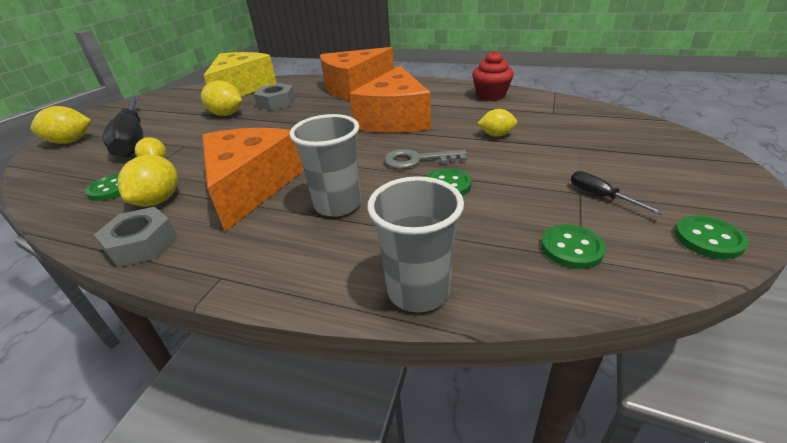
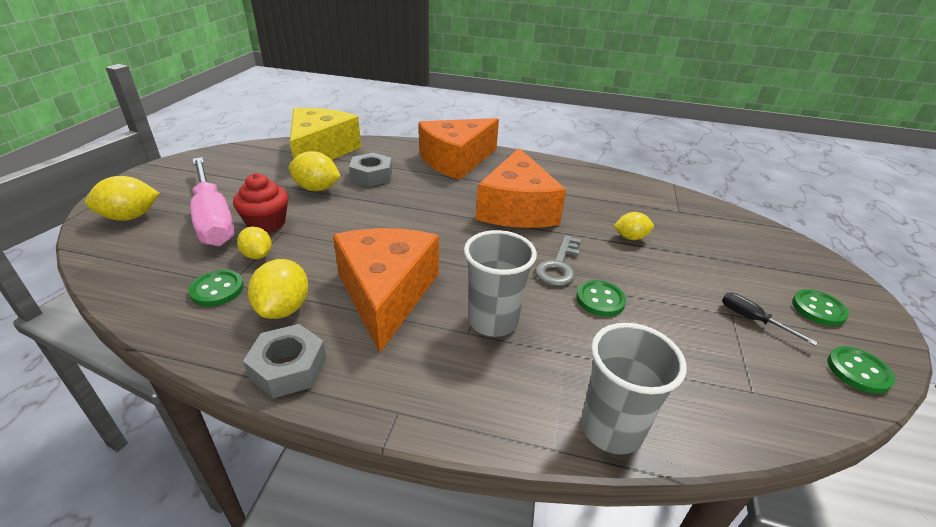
camera: 10 degrees left, 0 degrees up
(133, 139) = (213, 219): black screwdriver -> pink screwdriver
(417, 160) = (559, 266): grey key -> grey key turned 60 degrees counterclockwise
(491, 95) = (609, 184): red cupcake -> red cupcake (266, 223)
(571, 248) = (741, 380): green button -> green button (818, 309)

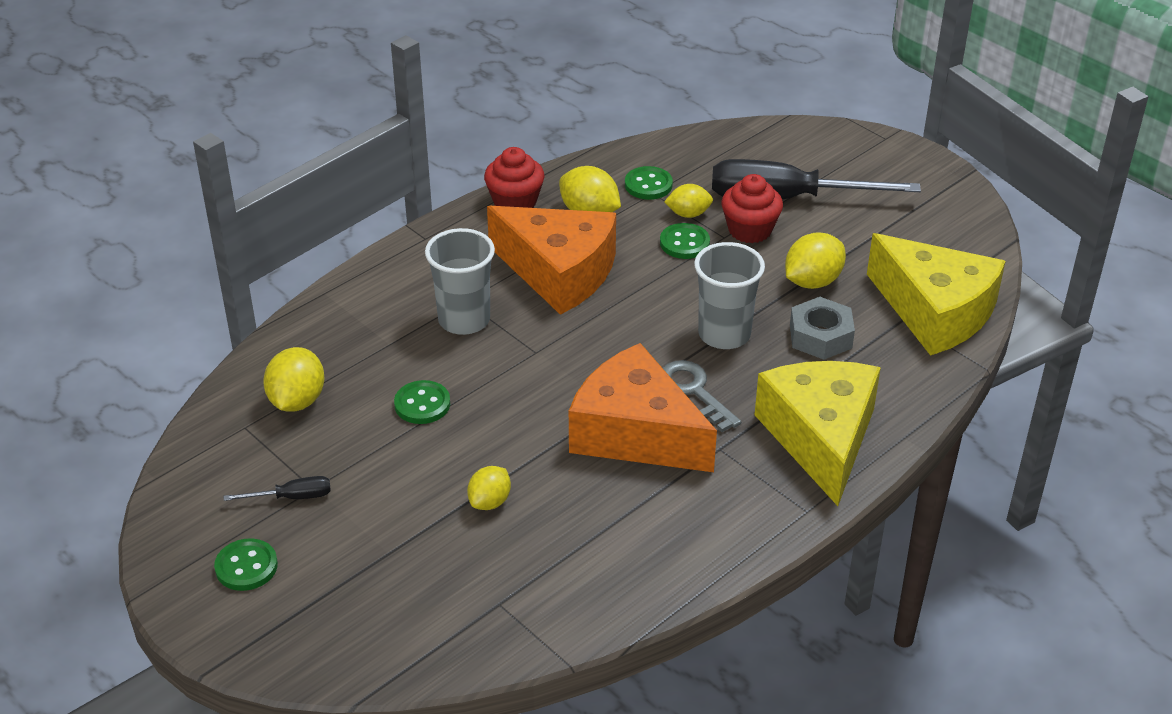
camera: 125 degrees right, 5 degrees up
(130, 217) = (827, 152): yellow lemon -> yellow lemon (297, 401)
(213, 219) = (786, 199): pink screwdriver -> black screwdriver
(288, 368) = (515, 202): grey nut -> red cupcake
(456, 160) = (821, 438): orange cheese -> yellow cheese
(559, 266) = (496, 405): grey key -> grey key (694, 391)
(611, 428) = (307, 327): grey cup -> grey cup (724, 334)
(858, 371) = (179, 516): green button -> green button (684, 243)

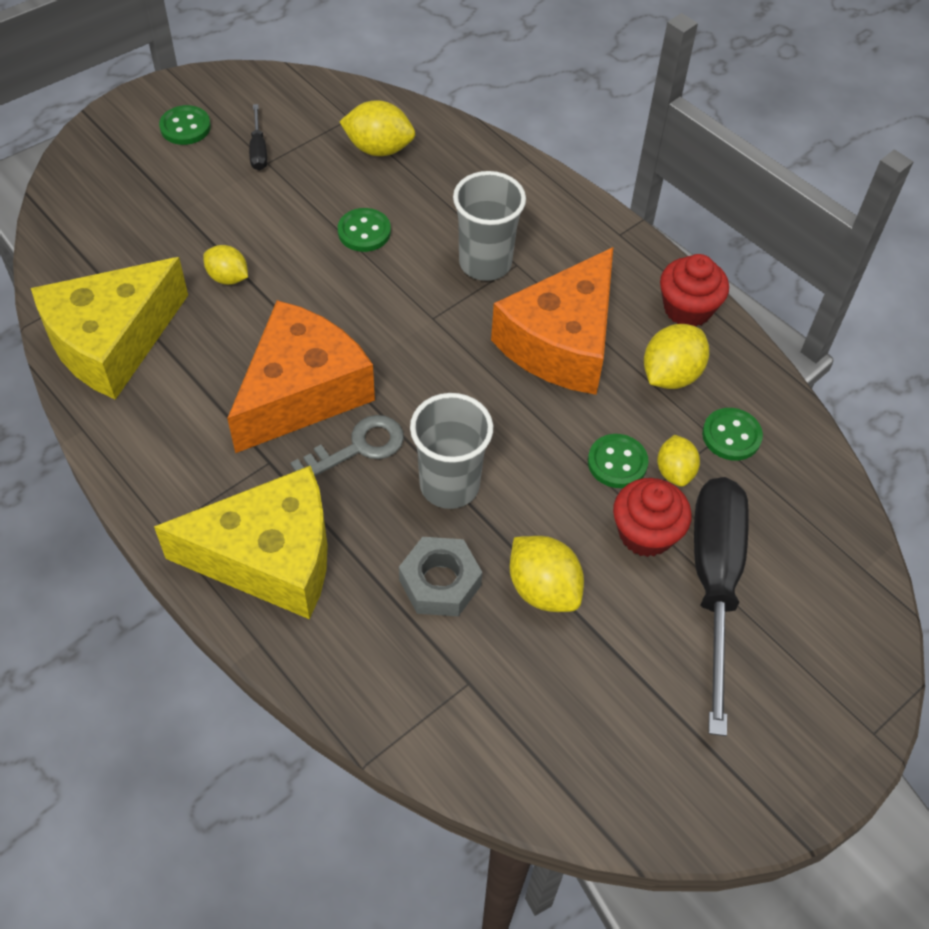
camera: 90 degrees right, 15 degrees up
(935, 312) = (479, 722): yellow cheese -> yellow cheese (112, 342)

